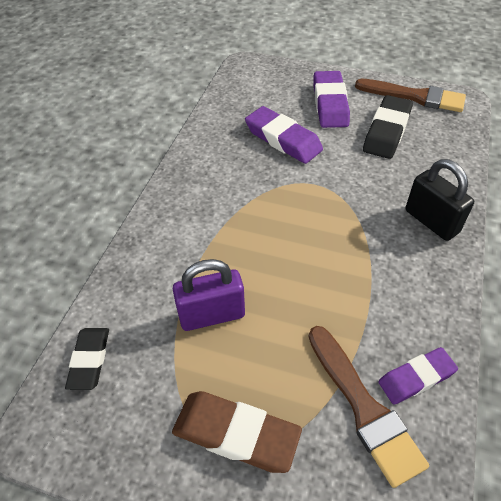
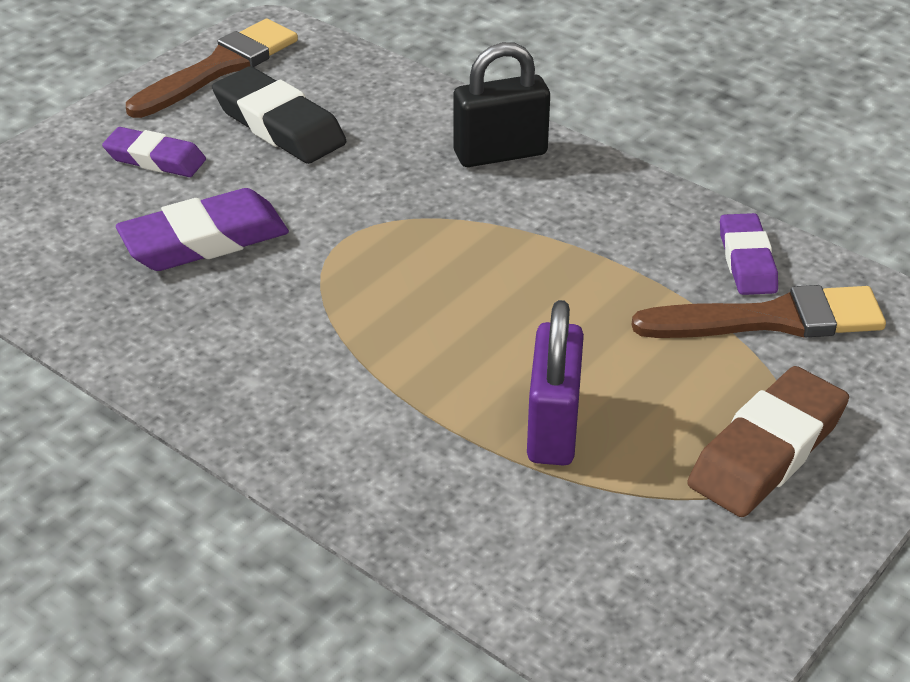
camera: 70 degrees left, 10 degrees down
(89, 360) = (571, 598): black eraser -> none
(330, 104) = (155, 159): purple eraser -> purple eraser, size x0.65

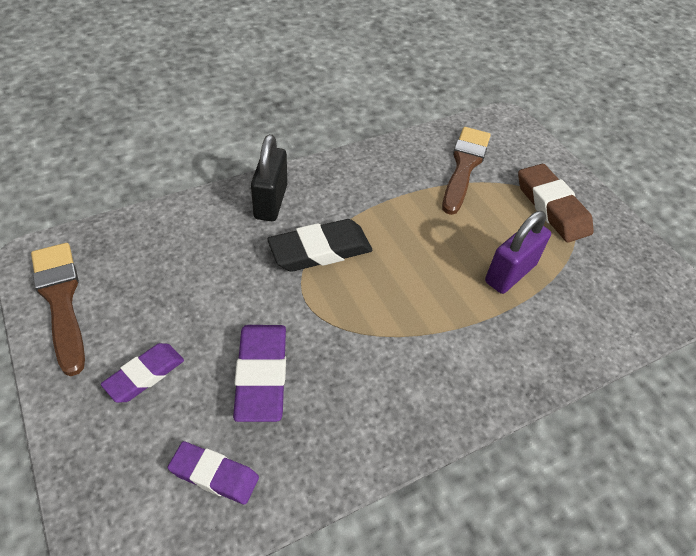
camera: 70 degrees left, 10 degrees up
(279, 125) = (160, 291): black eraser -> black eraser (320, 250)
(553, 427) = (510, 273): purple padlock -> purple padlock turned 75 degrees counterclockwise
(747, 260) = (418, 154): purple eraser -> purple eraser (214, 475)

